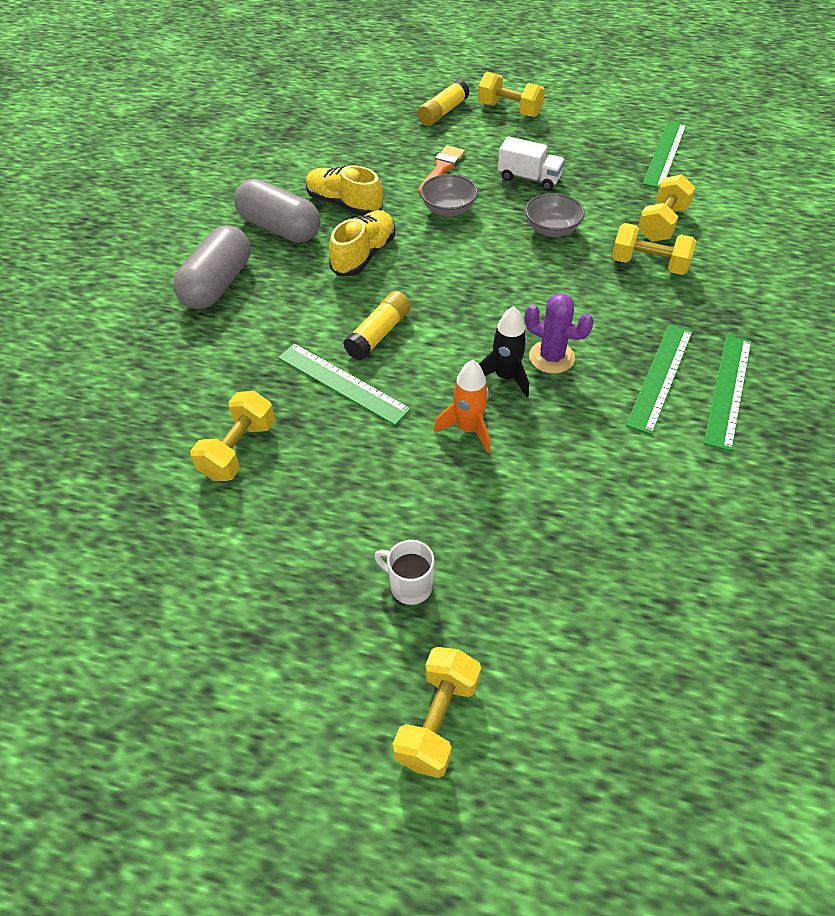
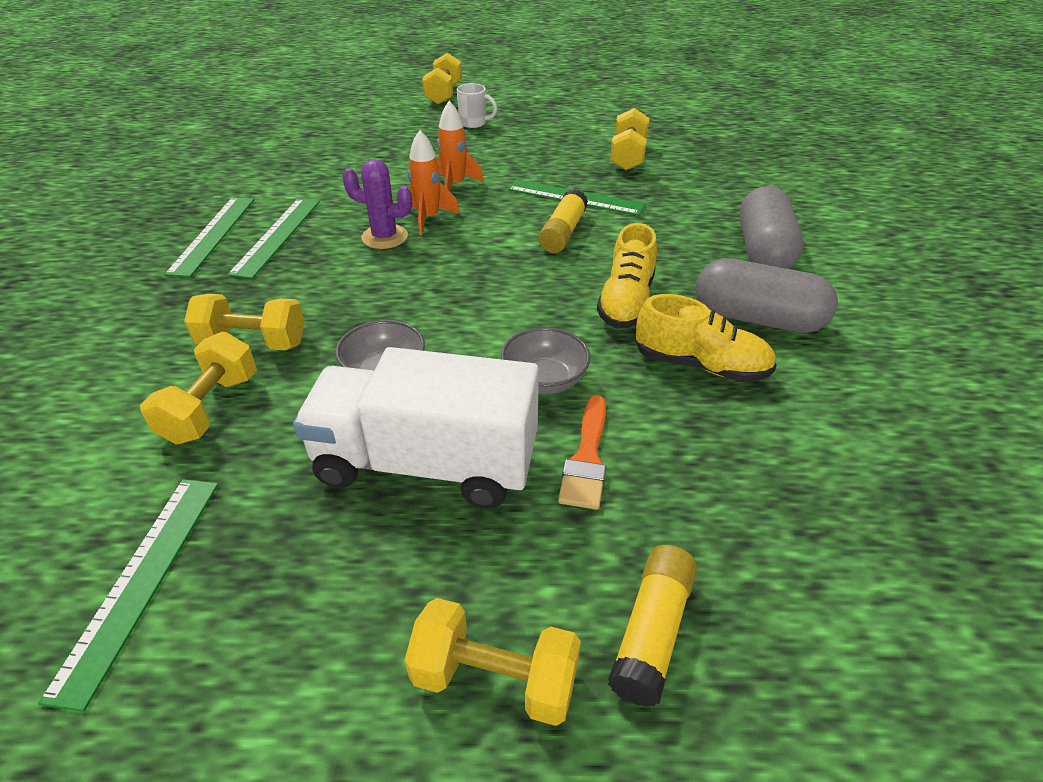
camera: 165 degrees right, 10 degrees down
(505, 377) = (428, 218): black rocket -> orange rocket
(529, 178) = (426, 463): white truck -> white truck, size x1.93

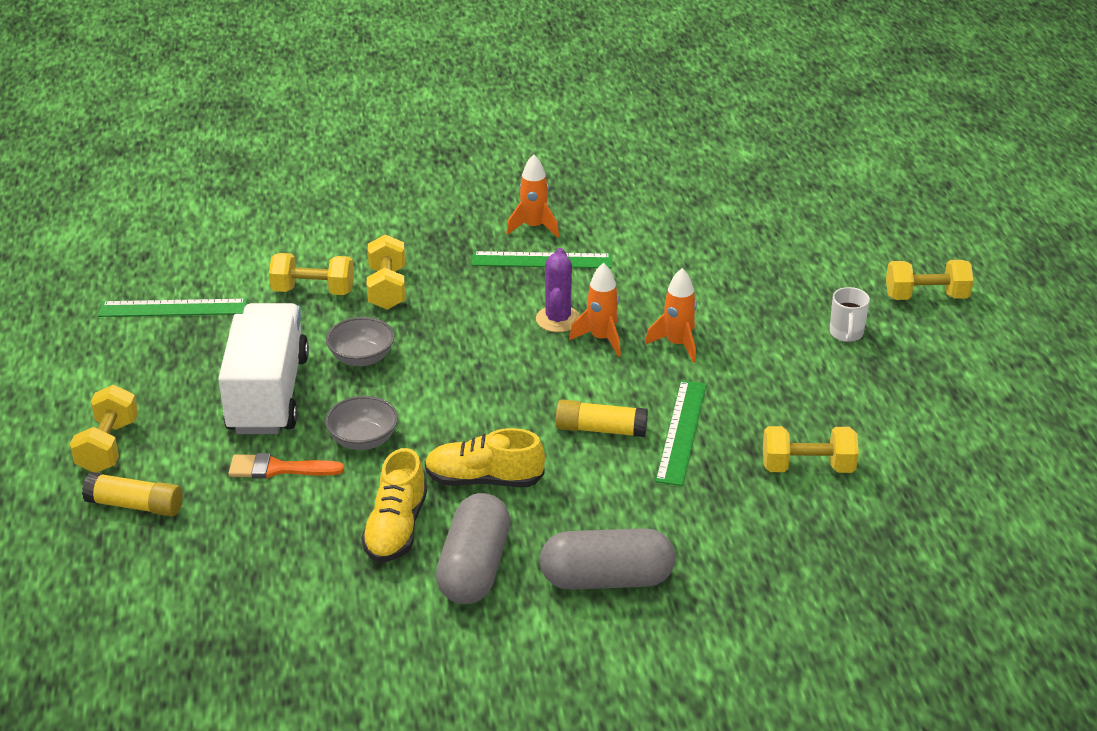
camera: 80 degrees right, 5 degrees down
(213, 235) = (534, 227): green ruler -> orange rocket

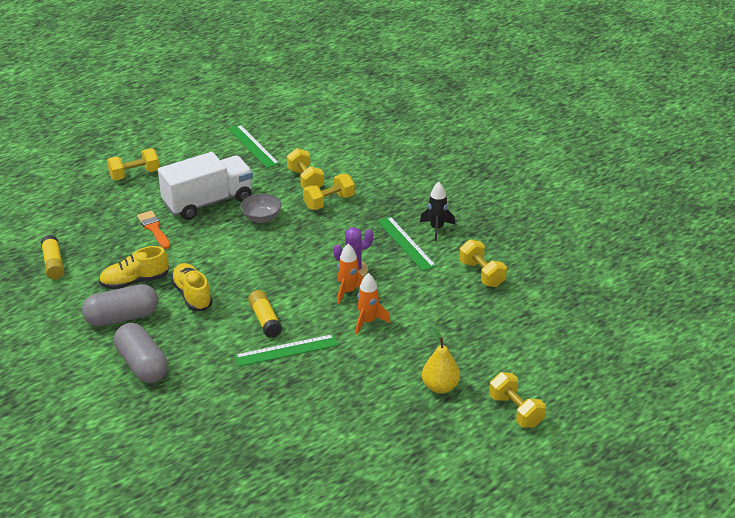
camera: 60 degrees right, 0 degrees up
(135, 505) = (99, 200): yellow glue stick -> yellow glue stick (53, 264)
(363, 440) = (195, 245): grey bowl -> none
(534, 227) = (436, 228): orange rocket -> black rocket
(807, 467) = (291, 410): yellow dumbbell -> yellow dumbbell (481, 274)
(846, 334) = (440, 387): white mug -> yellow pear

